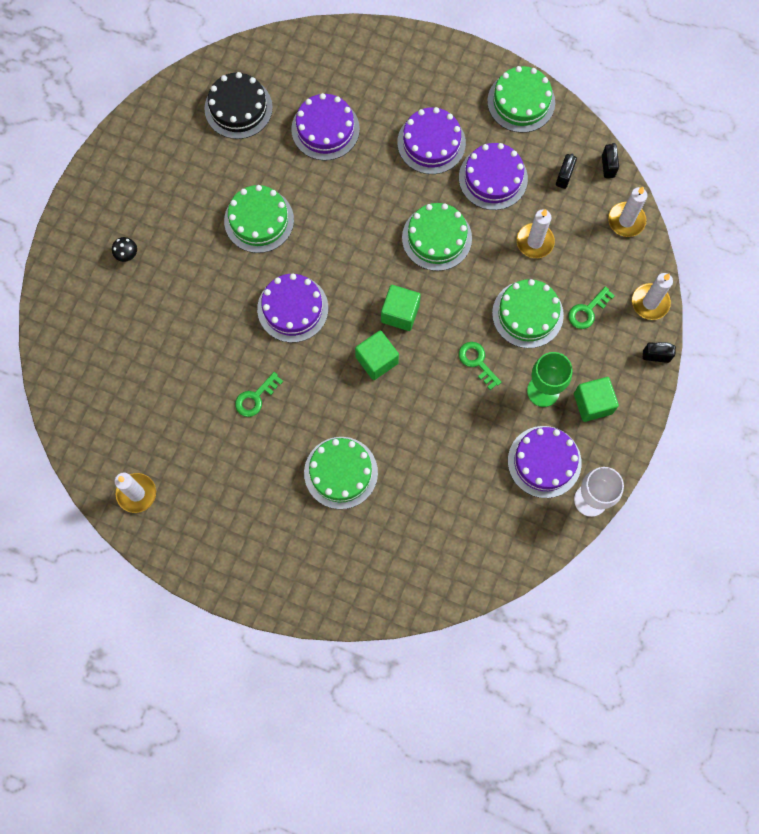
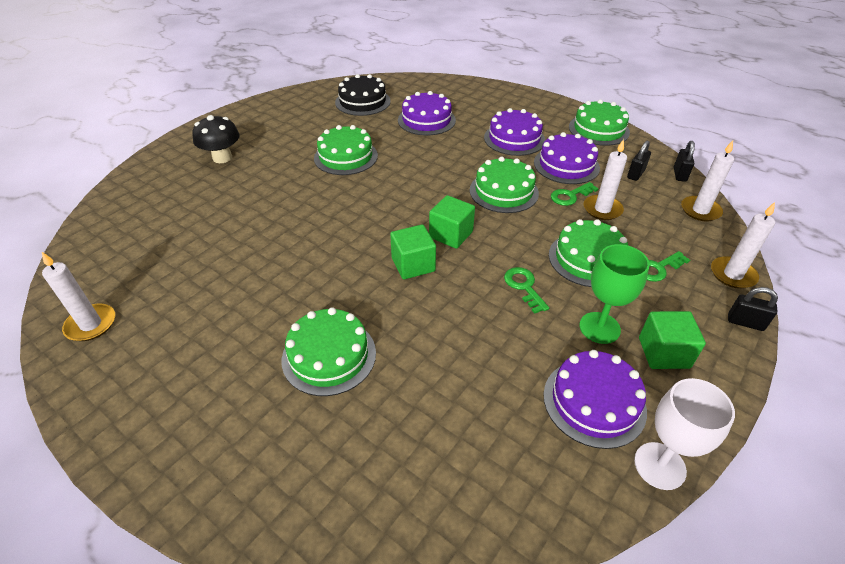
camera: 15 degrees right, 30 degrees down
(127, 254) = (222, 158): black mushroom -> black mushroom, size x1.92
(255, 398) = (272, 270): green key -> green key (570, 196)
(292, 308) = (346, 213): purple cake -> none

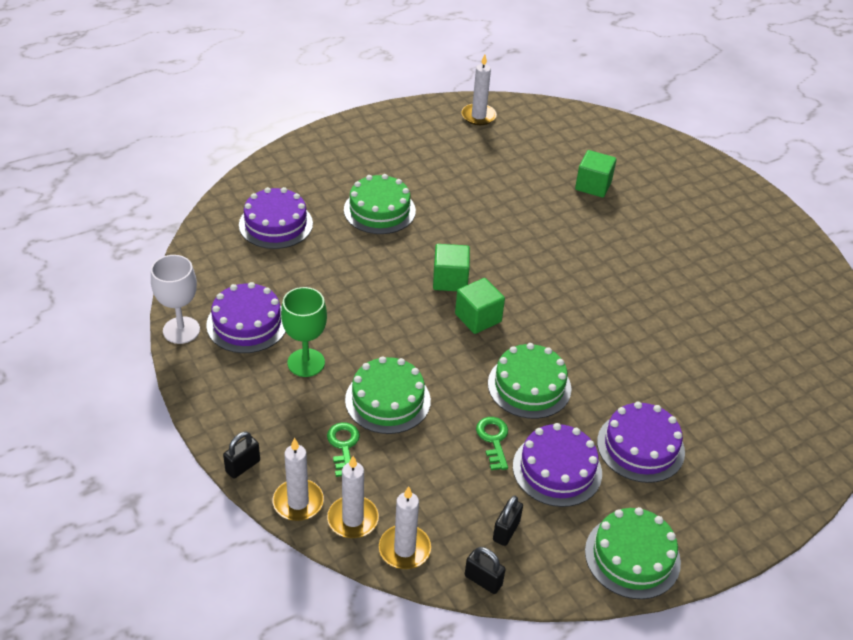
camera: 110 degrees right, 0 degrees up
(222, 158) = (686, 200): black mushroom -> none
(346, 157) = (654, 284): green cake -> none
(362, 102) = (790, 333): black cake -> none
(426, 120) = (720, 378): purple cake -> purple cake (276, 224)
(524, 287) = (380, 338): green key -> none
(602, 209) = (455, 455): white candle -> white candle (353, 519)
(635, 174) = (506, 531): black padlock -> black padlock turned 60 degrees clockwise
(663, 353) = (255, 388): green cube -> green cube (593, 186)

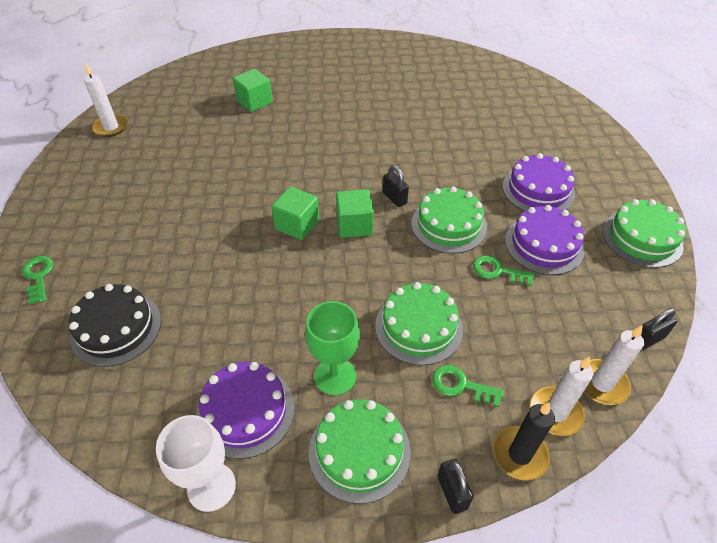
camera: 60 degrees left, 5 degrees up
(276, 224) = (116, 328): purple cake -> black cake
(295, 162) = (38, 276): none -> green key
(298, 502) = (519, 454): white candle -> black candle
(379, 210) = (169, 238): green cake -> green cake (359, 451)
(506, 531) = (599, 302): black padlock -> black padlock (394, 198)

